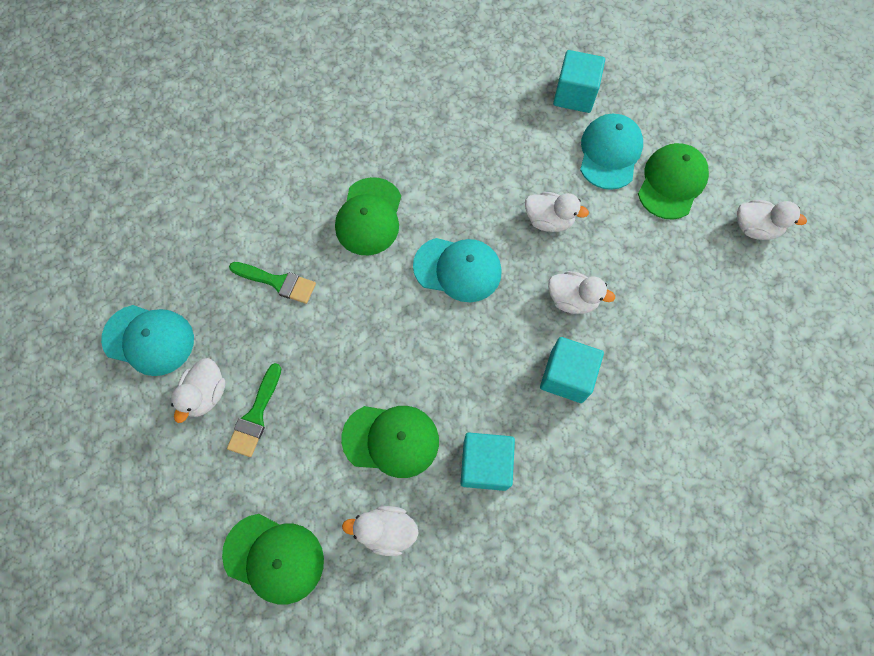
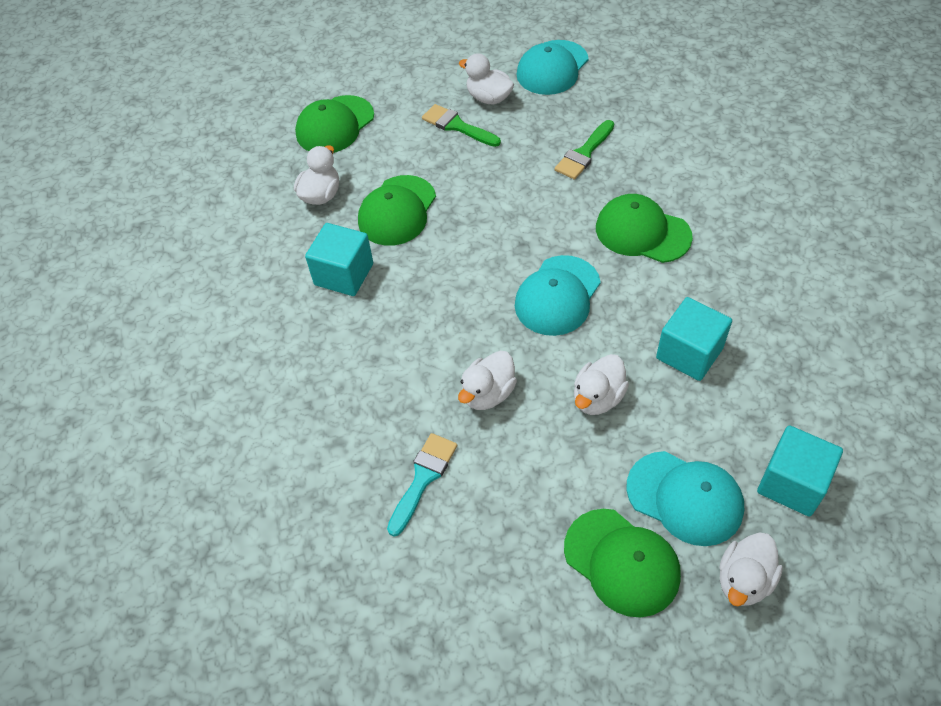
camera: 110 degrees right, 15 degrees down
(566, 376) = (402, 363): turquoise cube -> turquoise cube (689, 353)
(664, 327) = (423, 478): none -> turquoise brush
(755, 228) = (524, 648): white duck -> white duck (744, 580)

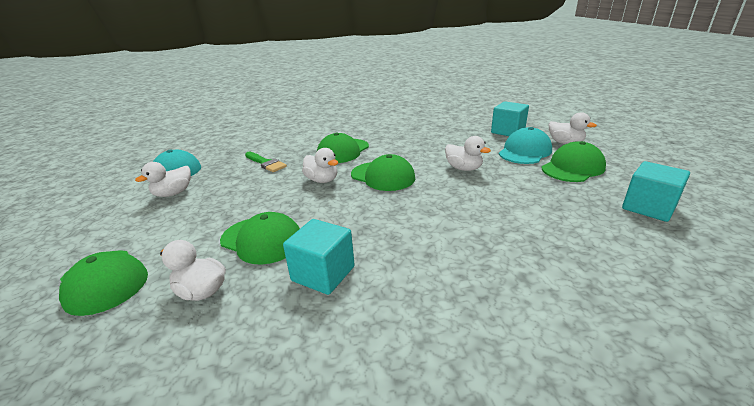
camera: 85 degrees left, 25 degrees down
(423, 478) = (544, 231): turquoise brush -> none
(457, 126) = (189, 208): green brush -> none
(488, 393) = (463, 203): white duck -> white duck (322, 180)
(557, 296) = (383, 176): turquoise cap -> green cap
(689, 353) = (432, 145): turquoise cube -> turquoise cube (648, 207)

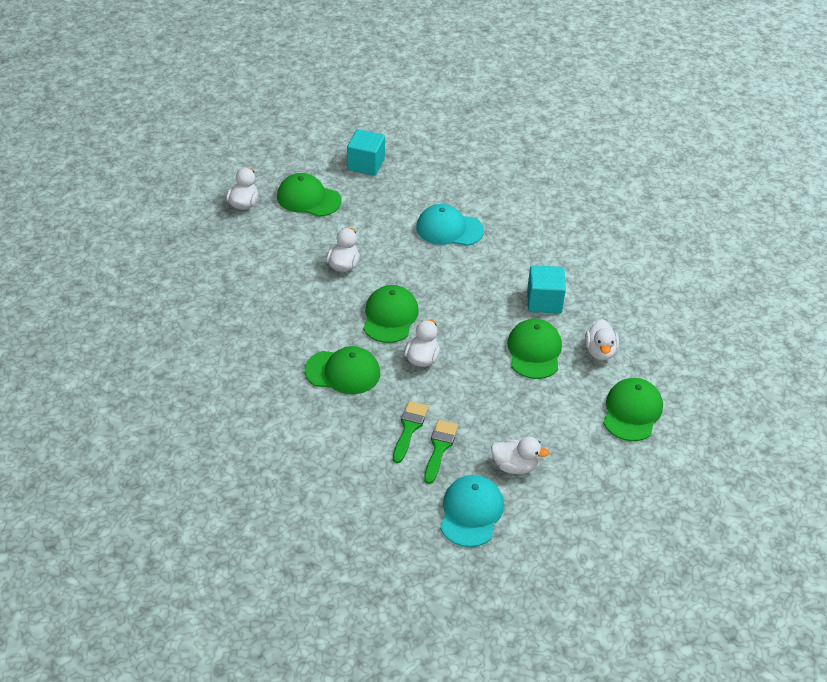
camera: 120 degrees left, 15 degrees up
(234, 170) = (439, 448): none -> green brush
(508, 131) = (221, 247): turquoise cube -> none
(525, 151) = (280, 229): turquoise cap -> turquoise cap (449, 229)

